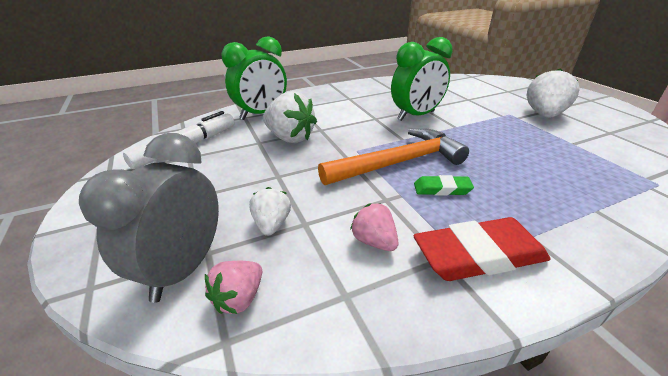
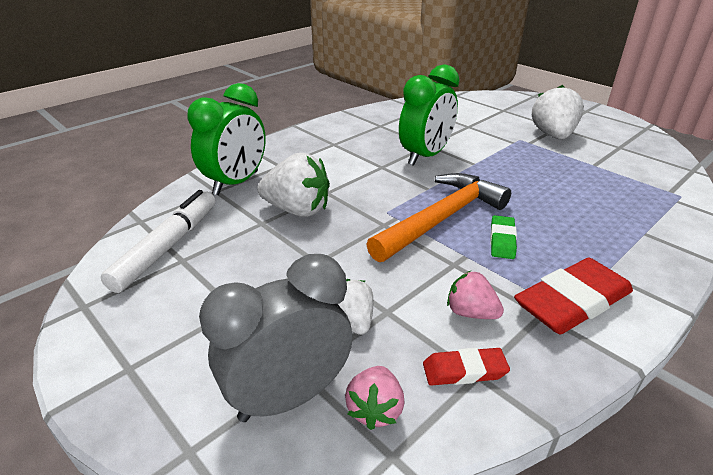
camera: 20 degrees left, 0 degrees up
(184, 269) = (289, 397): grey clock -> grey clock turned 60 degrees clockwise
(335, 288) = (464, 370): none -> red eraser
(442, 189) = (502, 240): green eraser -> green eraser turned 60 degrees counterclockwise

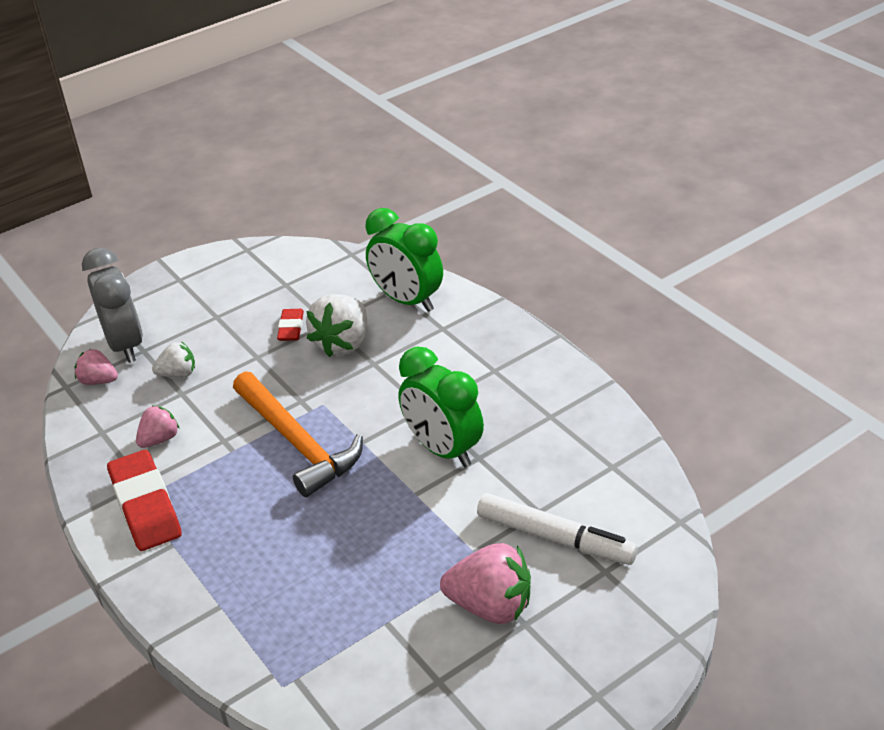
camera: 100 degrees right, 5 degrees up
(167, 247) = (306, 274): white marker -> white marker (555, 538)
(464, 370) = (108, 426): red eraser -> red eraser (291, 328)
(502, 240) = (246, 481): green eraser -> none
(553, 135) = (490, 606): white strawberry -> pink strawberry

